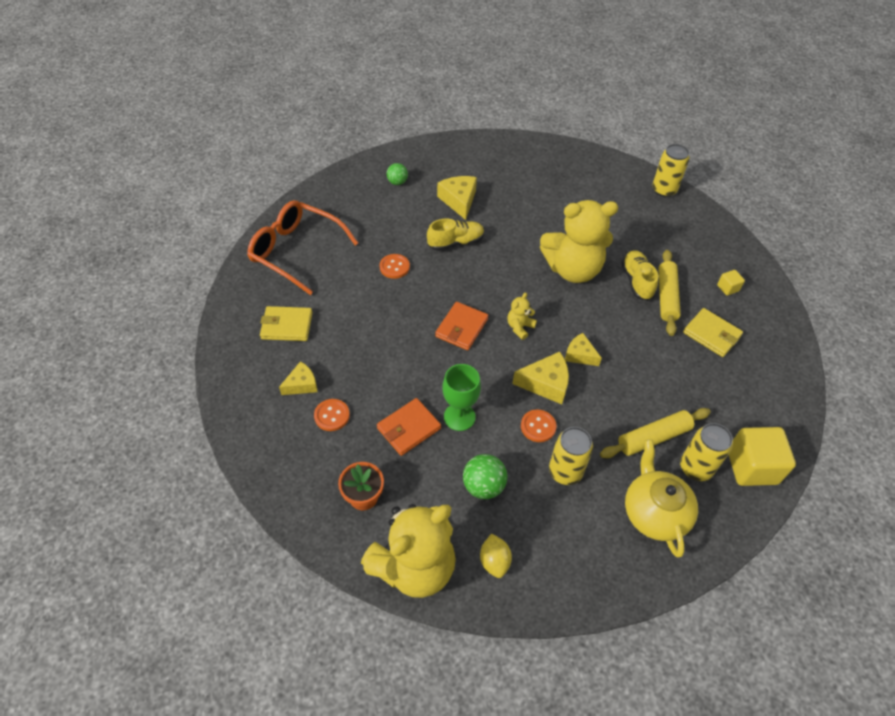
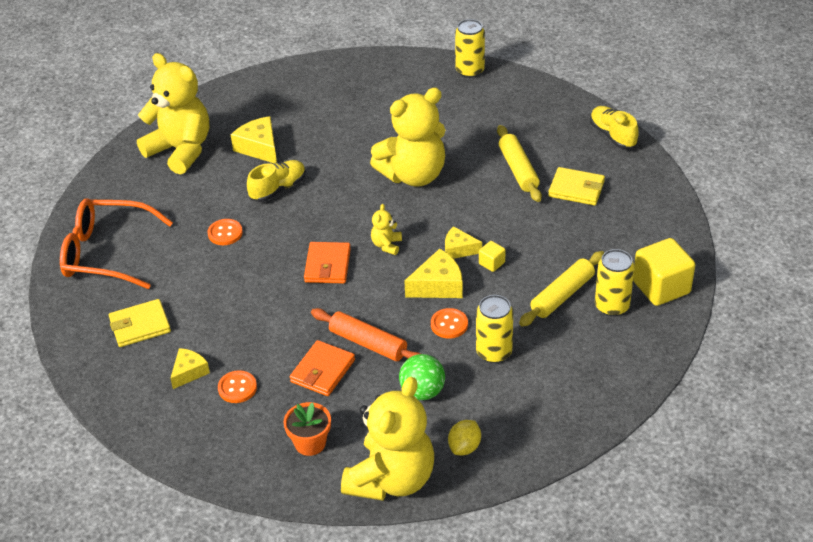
camera: 20 degrees left, 10 degrees down
(397, 182) = (181, 150): green ball -> yellow teddy bear
(459, 417) = (368, 343): green goblet -> orange rolling pin
(494, 561) = (464, 447): yellow lemon -> yellow lemon turned 60 degrees clockwise
(637, 281) = (483, 165): yellow shoe -> yellow shoe (613, 135)
(654, 512) = (591, 355): yellow teapot -> none
(727, 288) = (573, 143): yellow cube -> yellow cube (491, 263)

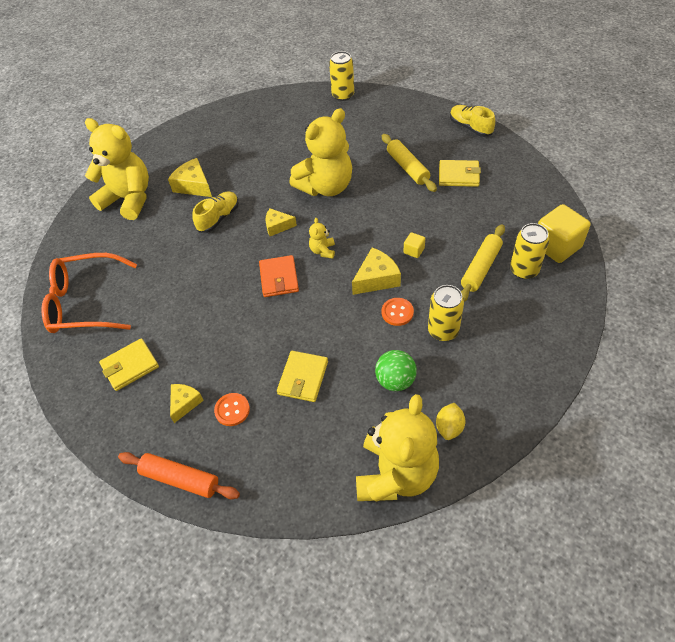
camera: 10 degrees left, 10 degrees up
(225, 233) = (184, 265): orange button -> none
(310, 443) = (312, 452): orange flower pot -> none
(323, 371) = (303, 378): orange wallet -> yellow wallet
(368, 343) = (334, 343): orange rolling pin -> orange rolling pin (180, 479)
(458, 249) = (383, 244): yellow cheese -> yellow cheese (277, 226)

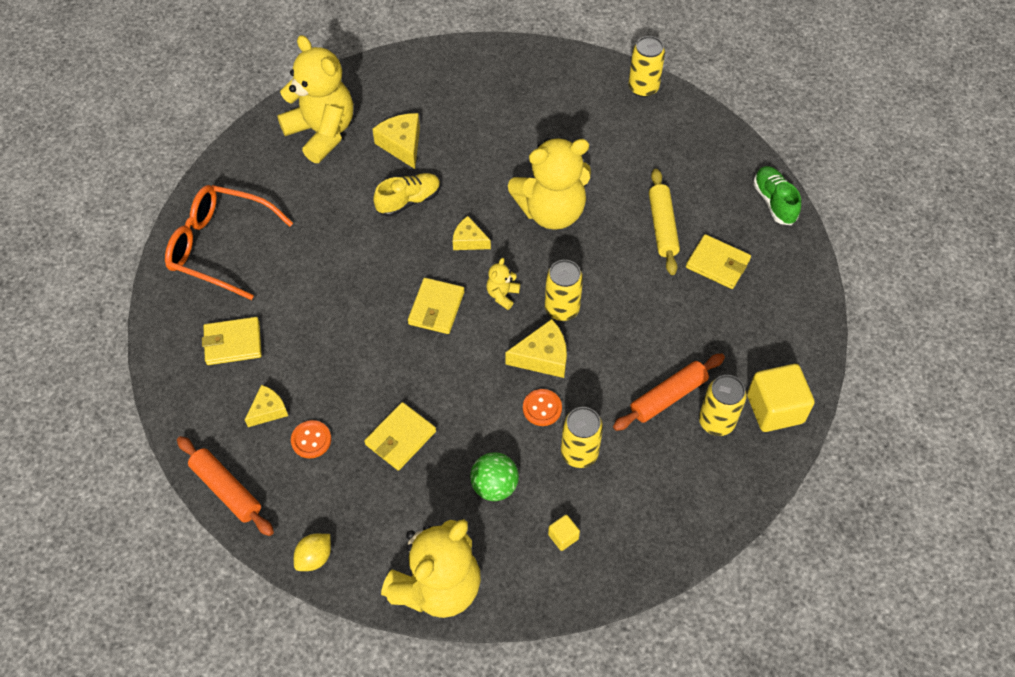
camera: 20 degrees right, 5 degrees up
(279, 278) = (436, 308): orange wallet -> yellow wallet
(371, 243) = (562, 309): none -> yellow can
(414, 251) = (605, 340): yellow cube -> yellow cube (563, 536)
(449, 427) = (520, 563): yellow lemon -> yellow lemon (314, 557)
(470, 127) = (774, 202): yellow shoe -> green shoe
(481, 268) = (668, 396): yellow rolling pin -> orange rolling pin

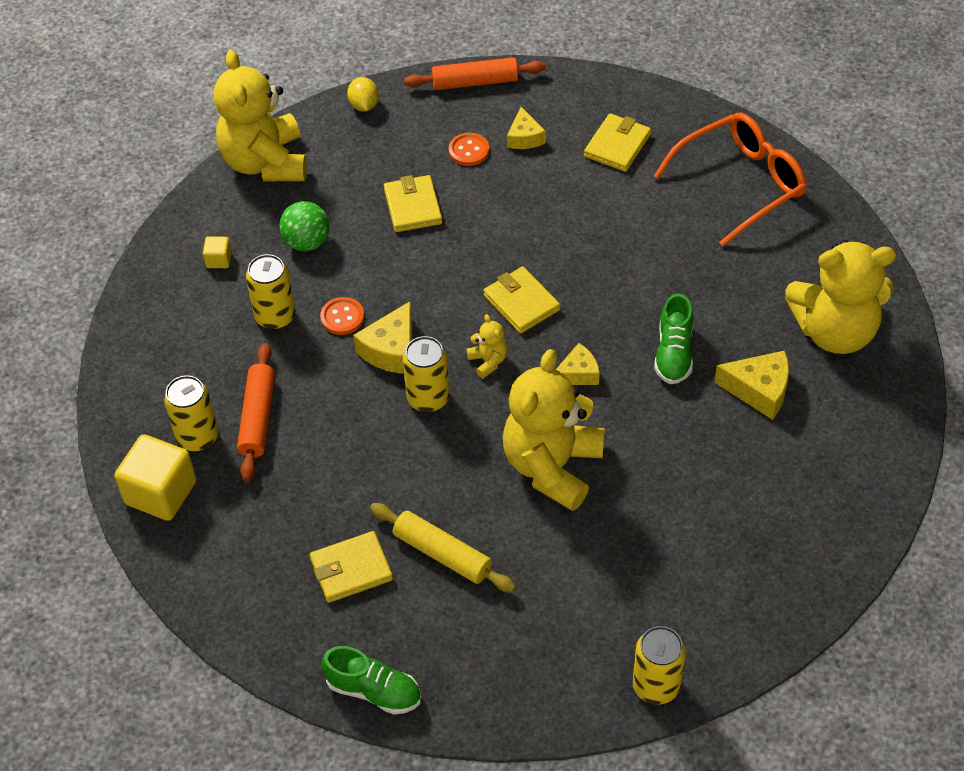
camera: 130 degrees right, 5 degrees down
(408, 201) = (673, 353): yellow shoe -> green shoe

